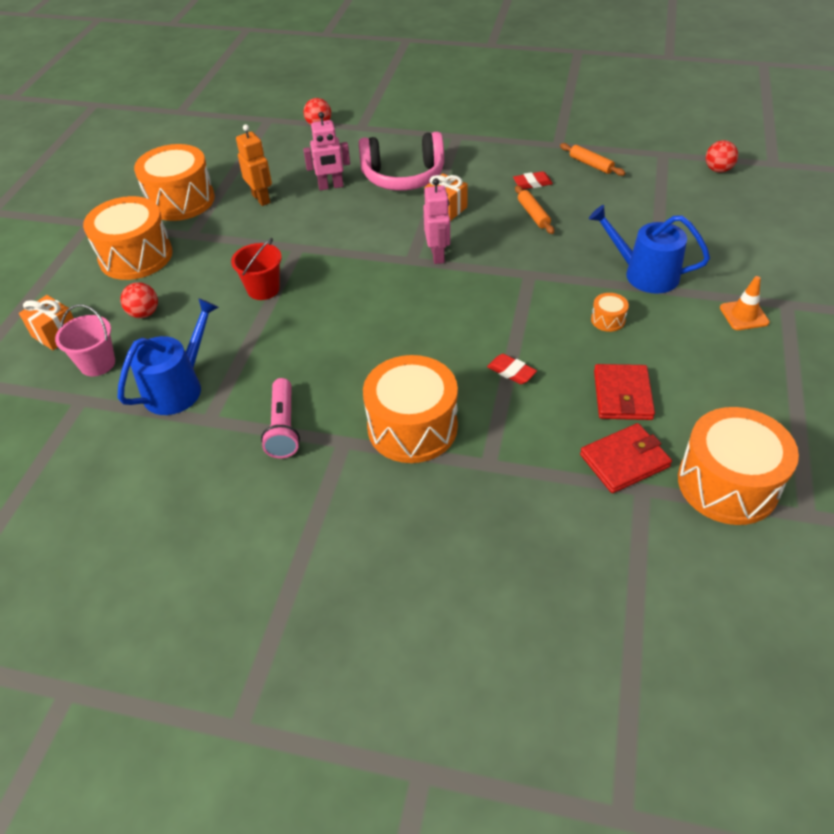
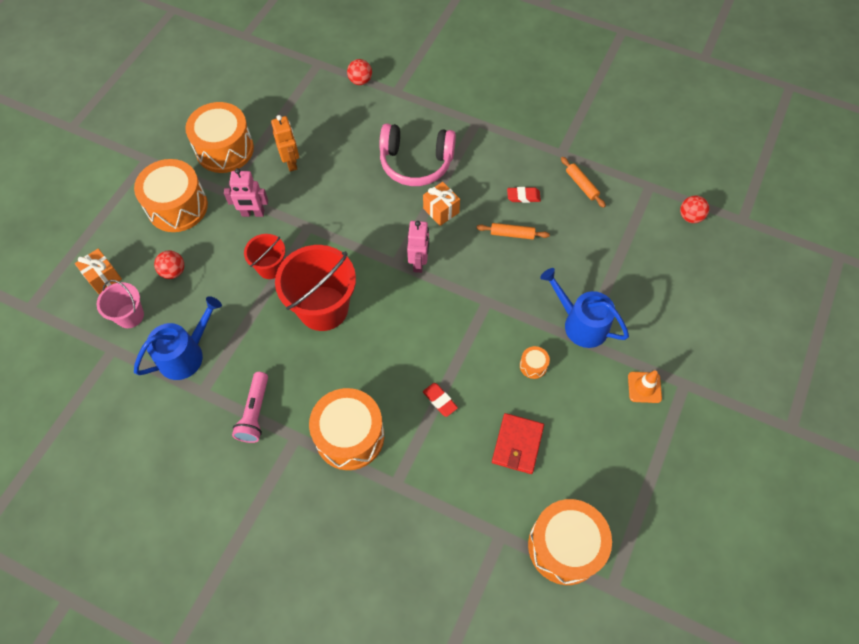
camera: 10 degrees right, 15 degrees up
(331, 186) = (352, 161): pink robot -> pink robot (253, 213)
(339, 314) = (323, 308): none -> red bucket
(533, 214) = (512, 234): orange rolling pin -> orange rolling pin turned 75 degrees counterclockwise
(624, 460) = (496, 506): red wallet -> none

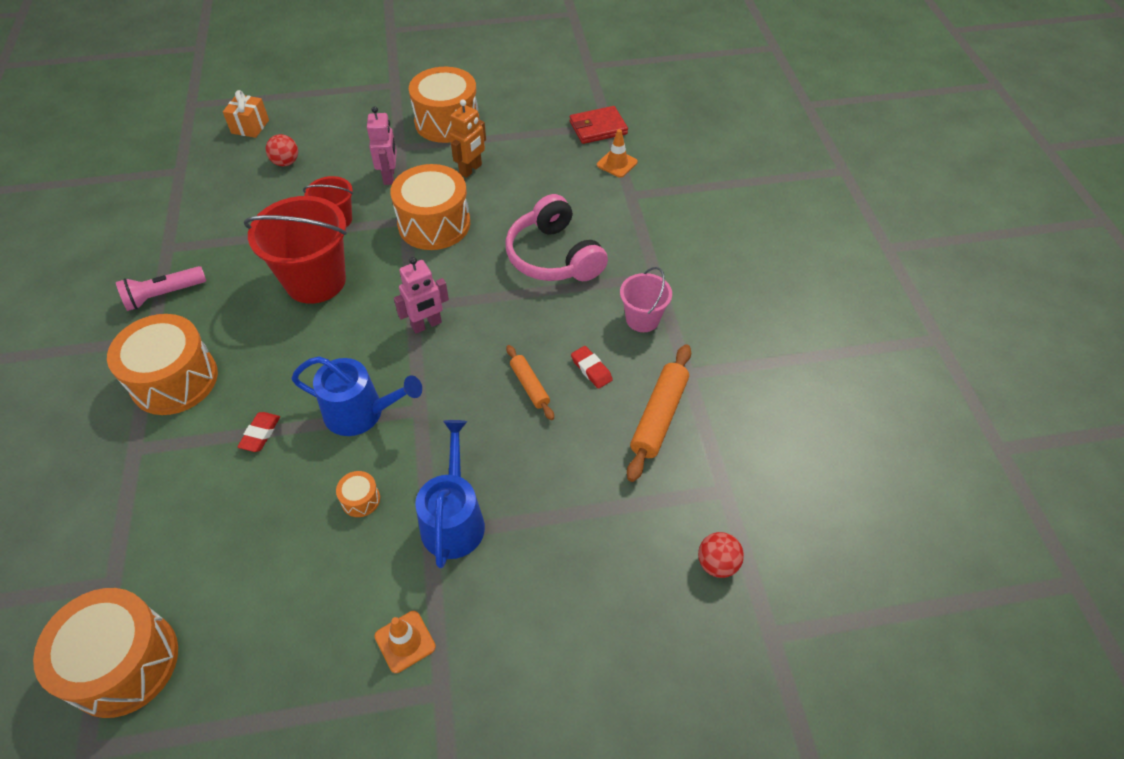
camera: 55 degrees right, 10 degrees down
(130, 316) = (221, 162): pink bucket -> pink bucket (642, 319)
(177, 206) = (358, 128): orange drum -> orange drum (434, 224)
(185, 354) = (201, 216): blue watering can -> blue watering can (361, 412)
(253, 213) = (389, 176): pink robot -> pink robot turned 150 degrees counterclockwise
(360, 81) = (617, 163): red ball -> orange traffic cone
(441, 210) = (509, 308): orange gift -> none
(517, 444) = (242, 539): red wallet -> red wallet (598, 128)
(581, 185) = (658, 417): orange rolling pin -> orange rolling pin, size x1.66

